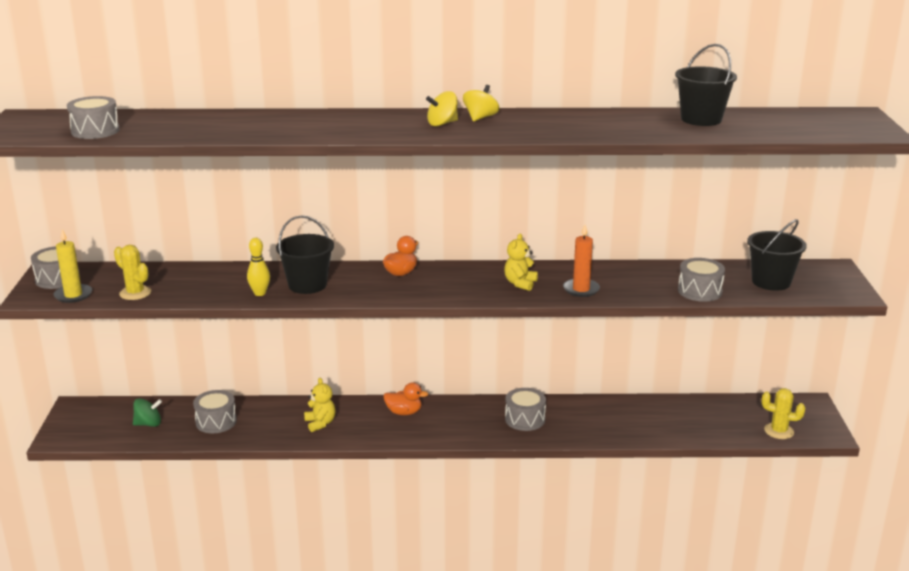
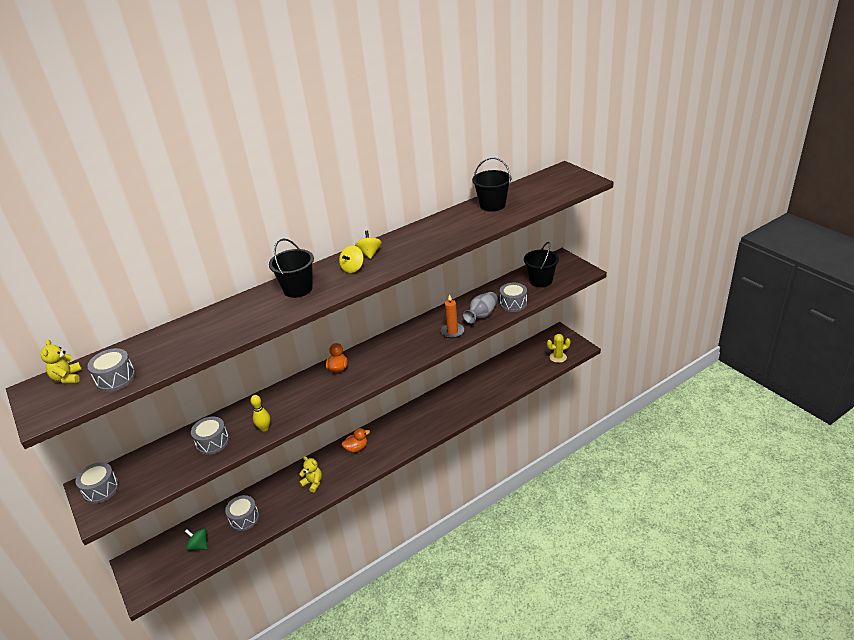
camera: 30 degrees left, 10 degrees up
(73, 295) = (130, 497): yellow candle -> none
(135, 293) = (176, 472): yellow cactus -> none
(148, 424) = (199, 545): green spinning top -> green spinning top turned 105 degrees counterclockwise
(307, 285) = (289, 406): black bucket -> black bucket (298, 289)
(520, 283) = (415, 343): yellow teddy bear -> yellow teddy bear (67, 378)
(525, 419) = (428, 416): grey drum -> grey drum (212, 442)
(641, 288) = (482, 315): none -> grey vase

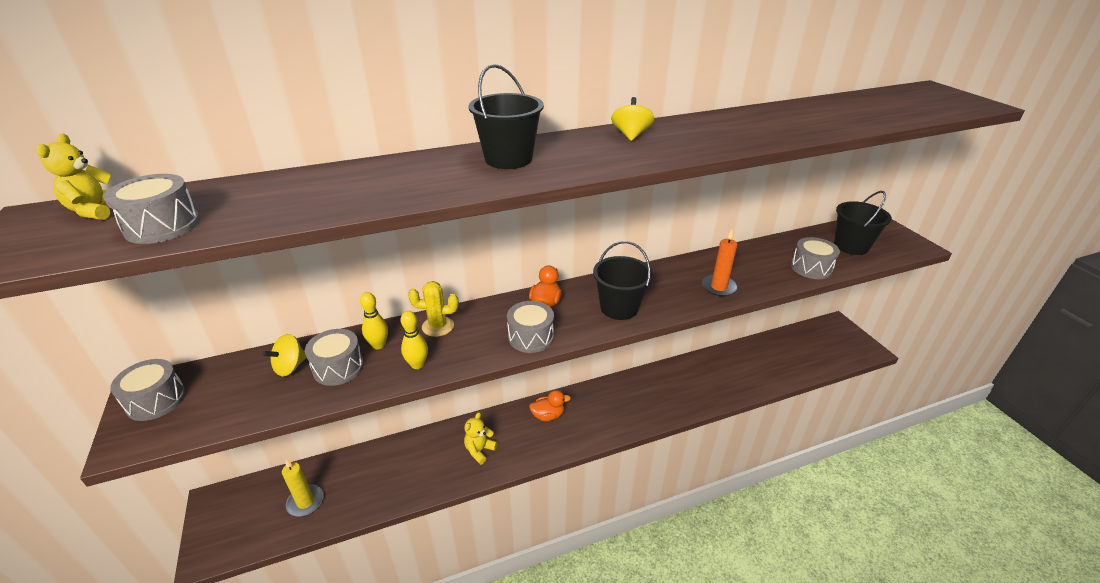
camera: 10 degrees right, 0 degrees up
(199, 545) = (305, 502): green spinning top -> yellow candle
(233, 422) = (378, 345): none -> yellow bowling pin
(244, 518) = (376, 478): grey drum -> grey drum (531, 337)
(313, 483) = (479, 450): yellow teddy bear -> yellow teddy bear turned 105 degrees counterclockwise
(353, 268) = (601, 148): yellow spinning top -> yellow spinning top (290, 367)
(482, 315) = (764, 274): grey vase -> none
(492, 205) = (827, 109): black bucket -> black bucket (619, 308)
(558, 357) = (837, 356): yellow cactus -> yellow cactus (438, 326)

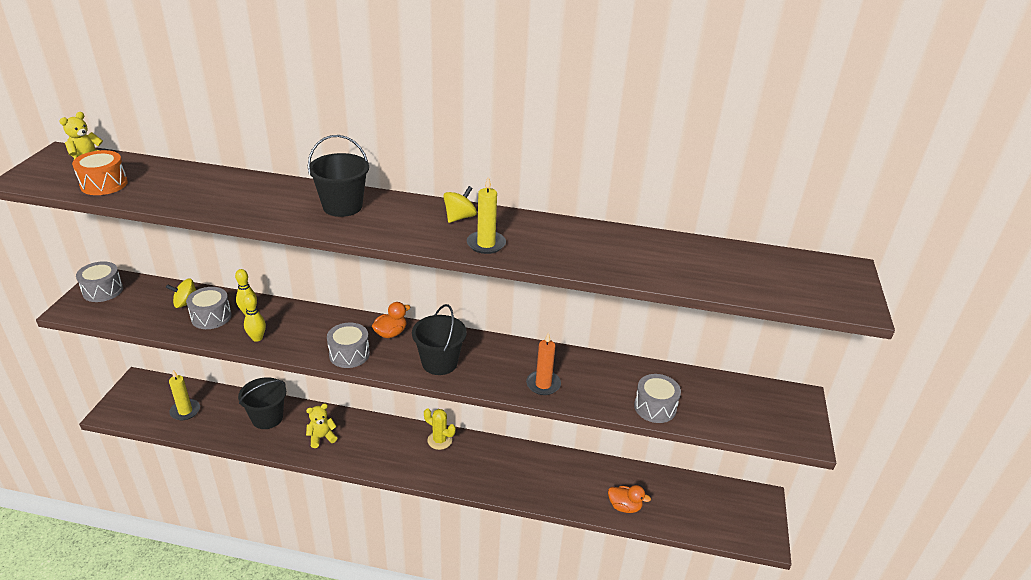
camera: 30 degrees right, 0 degrees up
(162, 226) = (104, 184): grey drum -> orange drum
(438, 326) = (298, 317): yellow cactus -> yellow cactus (439, 440)
(548, 415) = (396, 438): orange duck -> orange duck (624, 506)
(690, 146) = (486, 244): none -> yellow candle
(851, 246) = (730, 406): black bucket -> black bucket (267, 418)

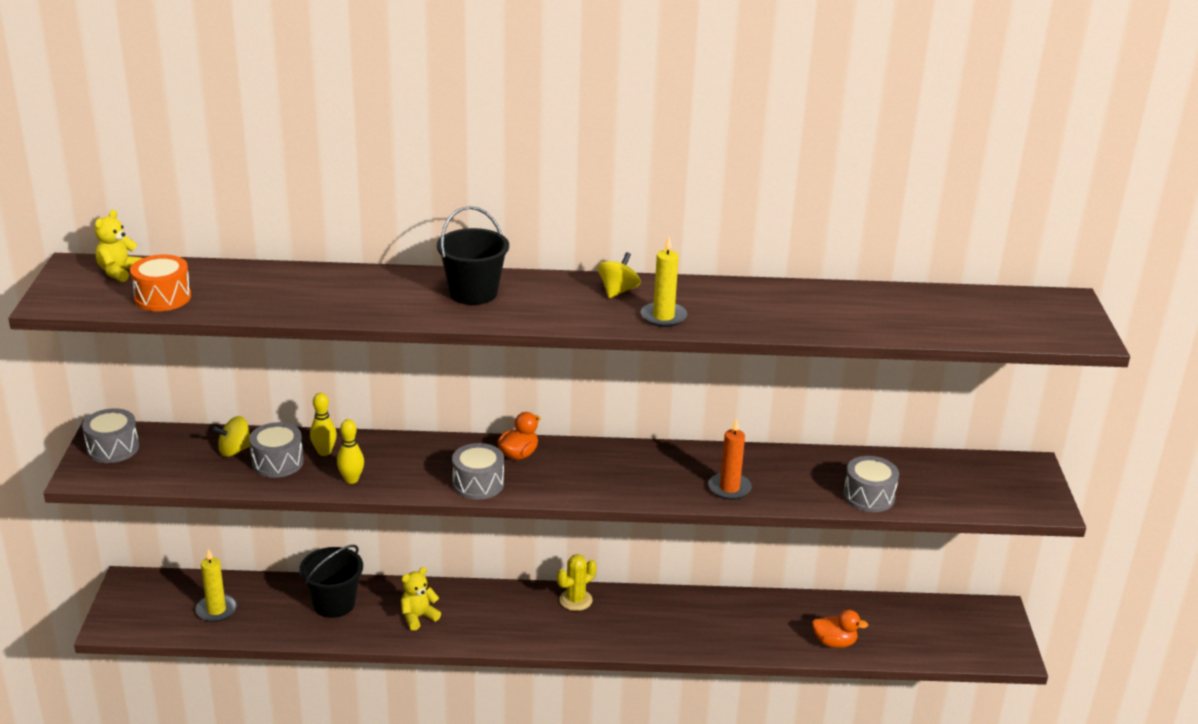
camera: 10 degrees left, 5 degrees down
(439, 363) = (594, 480): black bucket -> none
(439, 440) = (575, 600): yellow cactus -> yellow cactus turned 60 degrees counterclockwise

